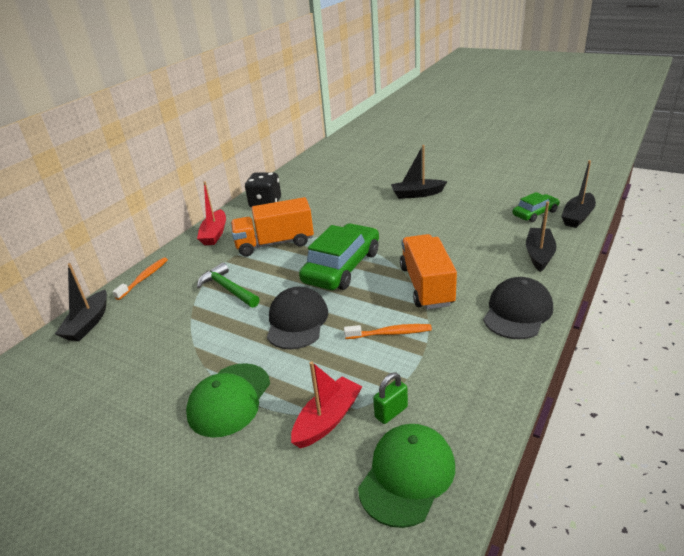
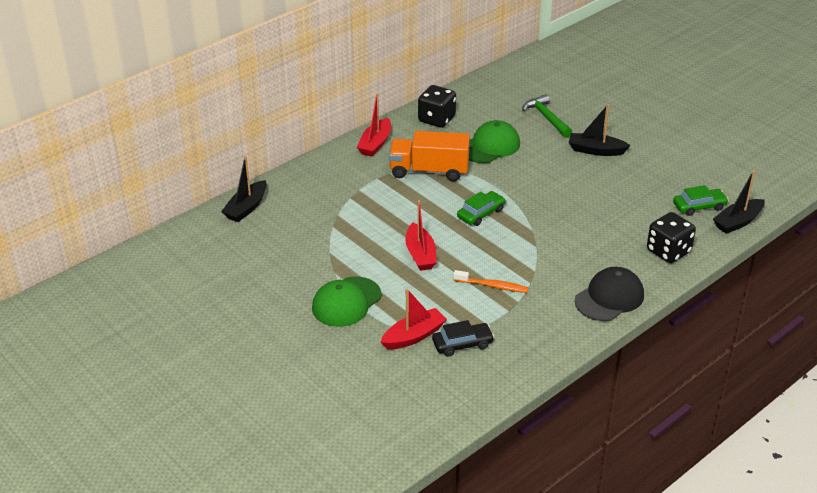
camera: 15 degrees right, 5 degrees up
(144, 278) = (300, 176): orange toothbrush -> none
(227, 289) = (371, 207): green hammer -> green hammer (546, 117)
(297, 321) = (420, 254): black cap -> red boat
(342, 267) = (481, 213): green car -> green car, size x0.54
(391, 412) = (462, 344): green padlock -> black car
(407, 475) = (453, 386): green cap -> green cap (490, 146)
(426, 286) = (546, 253): orange truck -> none
(539, 255) = (668, 251): black boat -> black dice

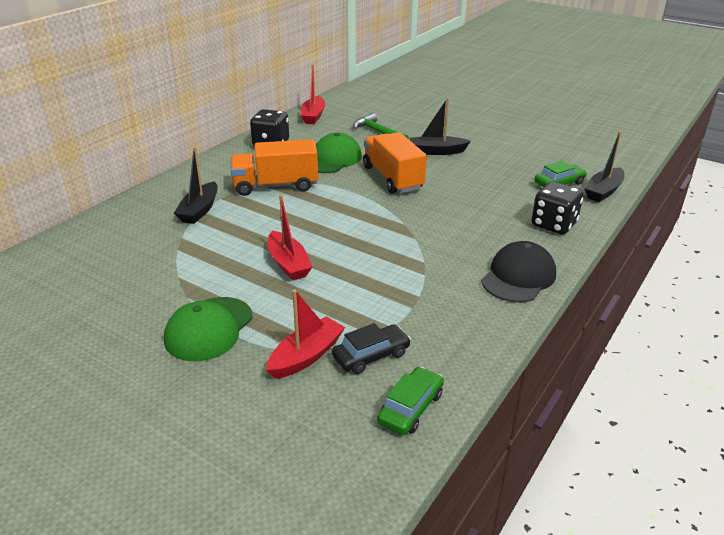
camera: 15 degrees left, 5 degrees down
(246, 208) = (69, 244): black boat -> black boat (199, 210)
(375, 144) = (212, 170): red boat -> red boat (313, 116)
(481, 213) = (344, 216): green car -> green car (410, 408)
(493, 286) = (383, 284): orange toothbrush -> none
(540, 177) = (392, 178): none -> orange truck

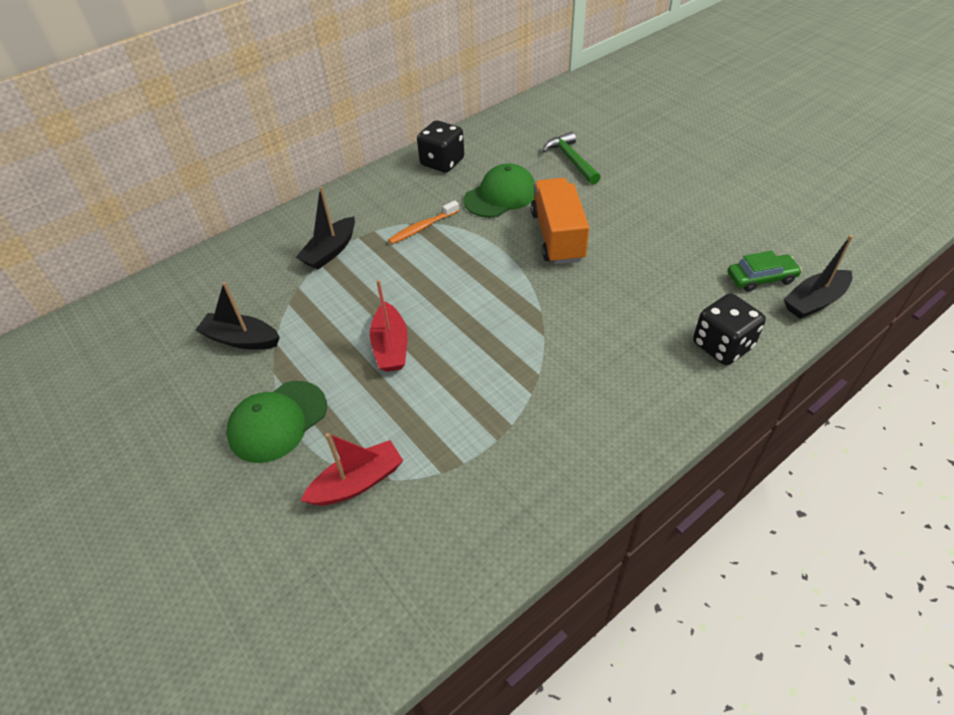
camera: 20 degrees right, 15 degrees up
(275, 186) = (422, 228): orange truck -> orange toothbrush
(313, 116) = (506, 123): red boat -> none
(371, 355) = (424, 498): black car -> none
(410, 408) = (435, 583): green car -> none
(437, 151) = (628, 201): black boat -> black boat (241, 339)
(518, 277) = (640, 420): black cap -> none

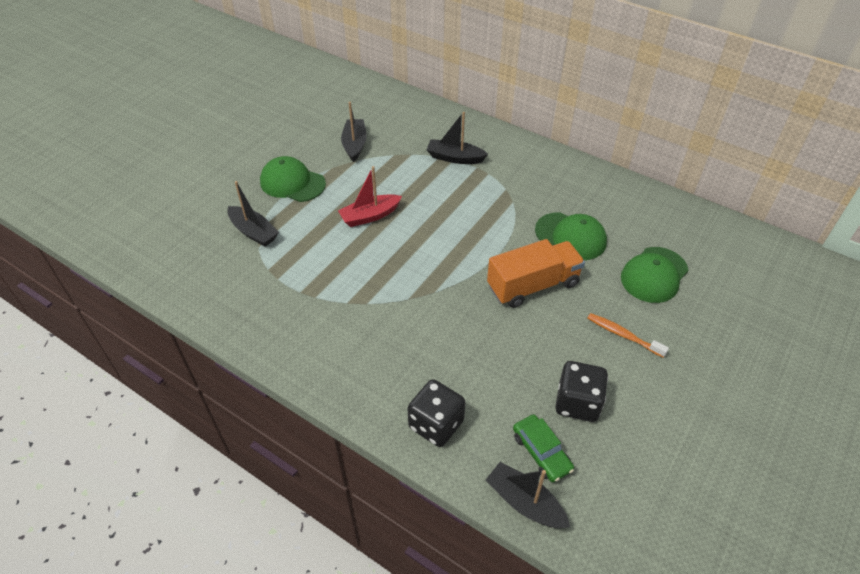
camera: 70 degrees right, 0 degrees up
(357, 482) = (253, 232): red boat -> black boat
(422, 228) = (504, 199): orange toothbrush -> orange toothbrush (623, 335)
(442, 162) = (597, 189): black dice -> black dice (577, 403)
(571, 160) = (654, 275): green hammer -> green cap

